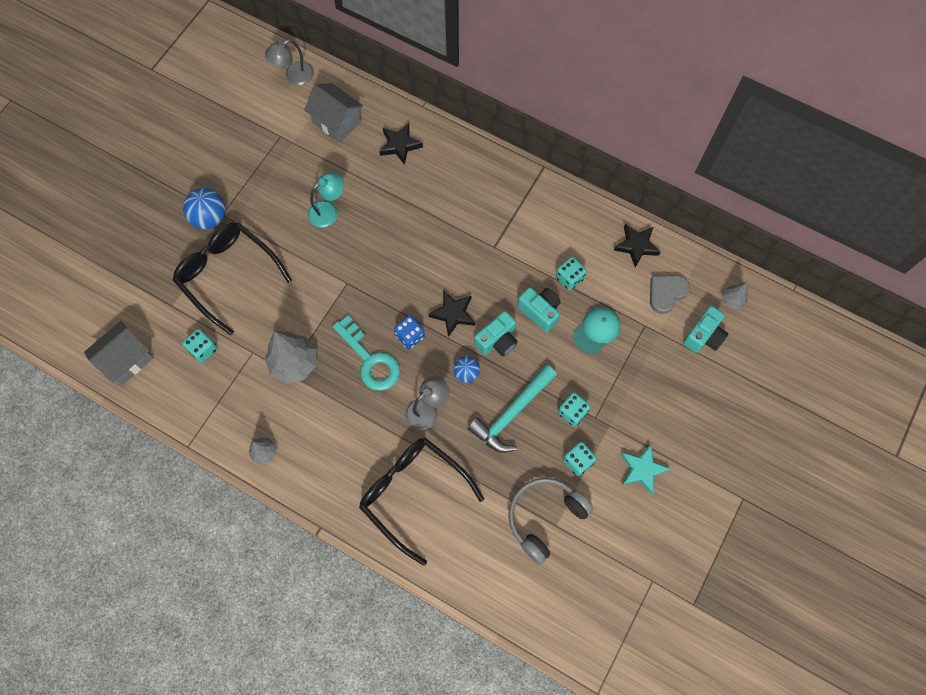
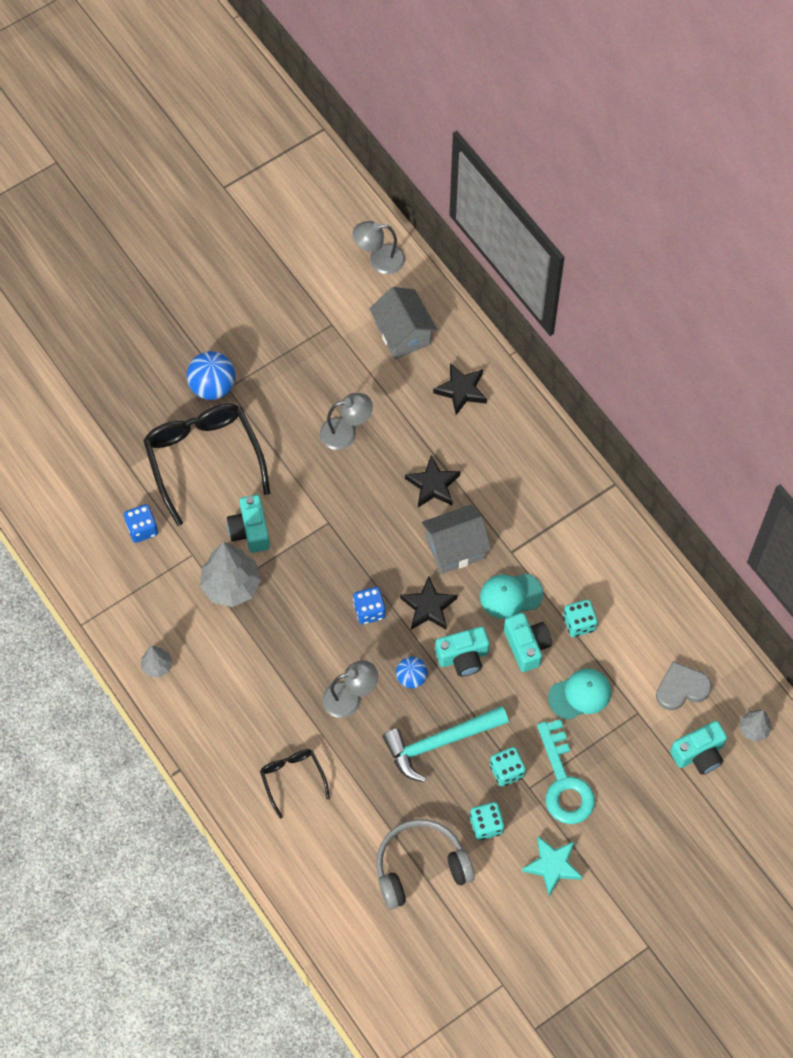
camera: 25 degrees right, 5 degrees down
(127, 359) = (58, 505): grey house -> grey house (455, 548)
(203, 349) = (142, 529): turquoise dice -> blue dice
(289, 315) = (250, 531): none -> turquoise camera
(328, 210) = (346, 432): turquoise lamp -> grey lamp
(370, 360) = (314, 617): turquoise key -> turquoise key (564, 781)
(413, 493) = (292, 778): black glasses -> black glasses, size x0.52
(509, 279) = (510, 595): none -> turquoise cap
(636, 246) = (675, 620): black star -> black star (433, 485)

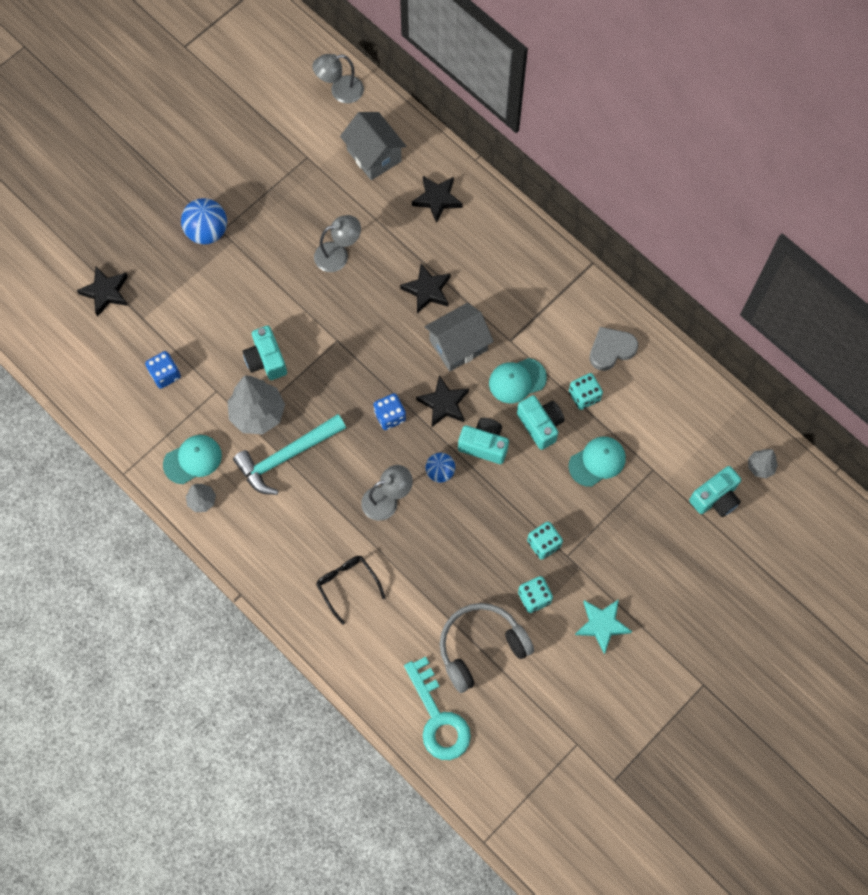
camera: 10 degrees left, 5 degrees up
(96, 433) = (106, 292): none -> black star
(155, 622) = (193, 460): none -> turquoise cap
(203, 458) = (211, 300): black glasses -> none
(440, 742) = (477, 528): turquoise hammer -> turquoise hammer (287, 456)
(463, 657) = (484, 445): turquoise camera -> turquoise camera turned 135 degrees counterclockwise
(564, 781) = (597, 545): turquoise key -> turquoise key (438, 717)
(681, 688) = (688, 440): grey heart -> grey heart (611, 349)

